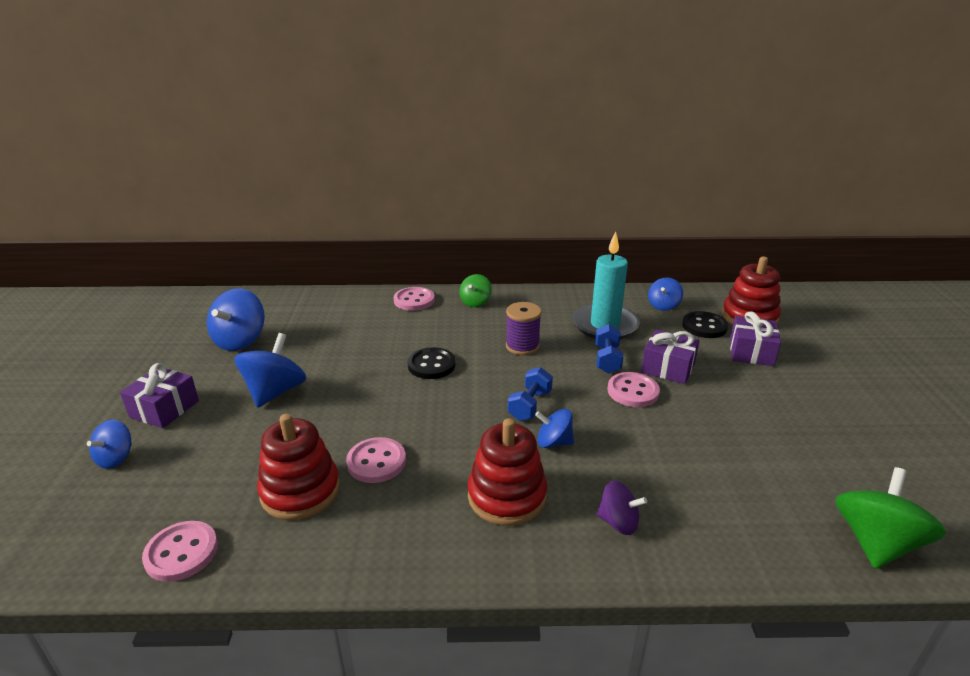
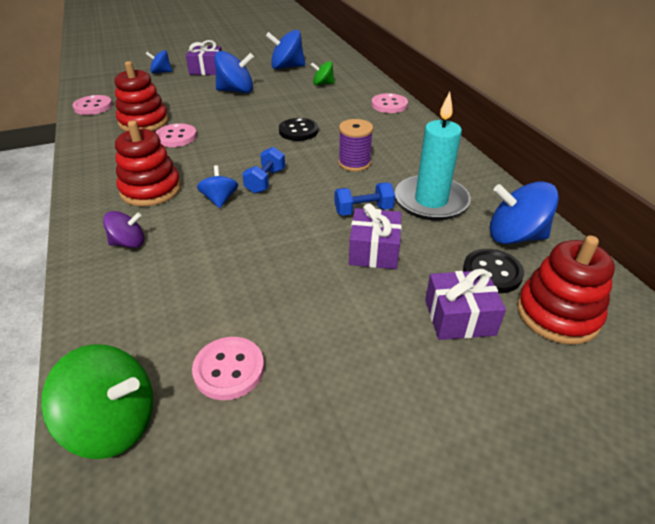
camera: 70 degrees right, 10 degrees up
(475, 302) = (411, 129): green spinning top -> green spinning top (323, 84)
(530, 405) = (265, 181): blue dumbbell -> blue dumbbell turned 75 degrees counterclockwise
(618, 522) = (129, 243): purple spinning top -> purple spinning top turned 105 degrees counterclockwise
(632, 391) = (315, 232): pink button -> pink button (229, 369)
(663, 305) = (515, 236): blue spinning top -> blue spinning top, size x1.68

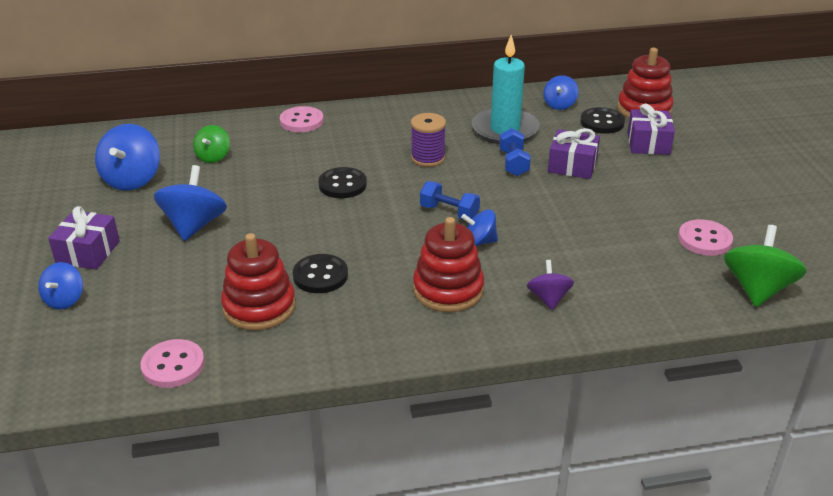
camera: 80 degrees left, 5 degrees down
(176, 137) = (320, 275): pink button -> black button
(515, 236) = (559, 105): blue spinning top -> blue spinning top, size x0.59

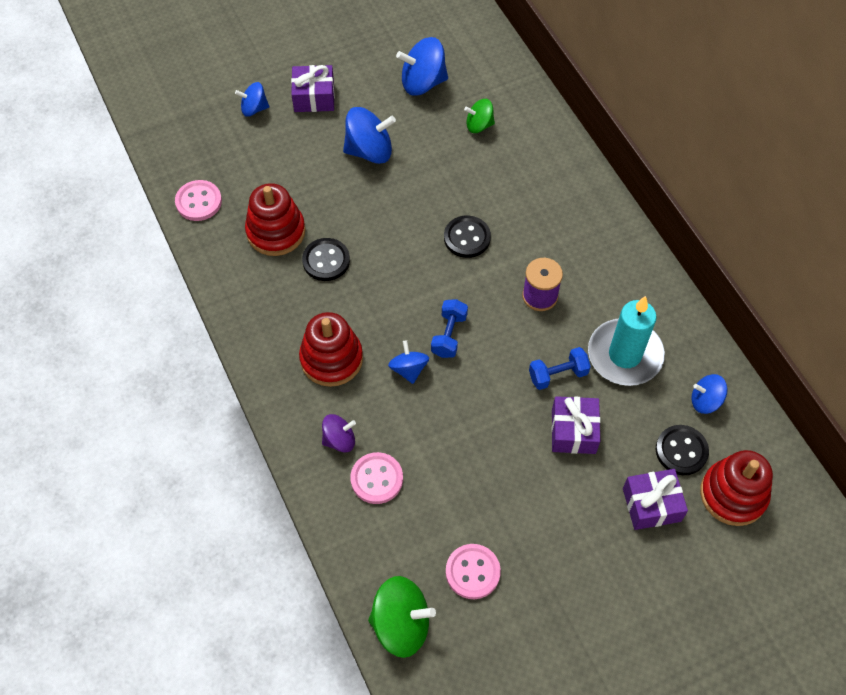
camera: 75 degrees right, 25 degrees up
(301, 121) = (569, 171): pink button -> pink button (377, 479)

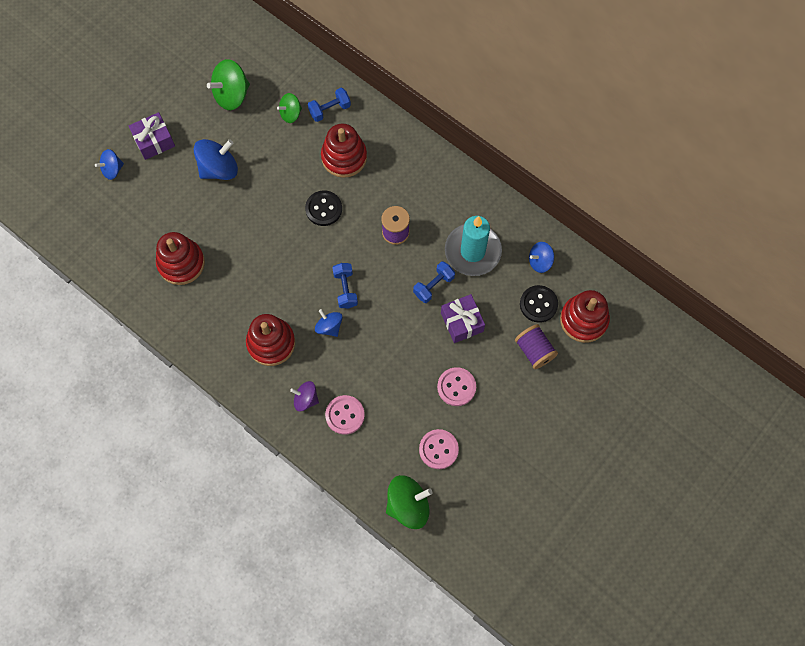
camera: 25 degrees left, 10 degrees up
(199, 202) = (110, 264): pink button -> pink button (456, 387)
(326, 261) = (230, 270): black button -> none
(339, 440) = (306, 399): purple spinning top -> purple spinning top turned 120 degrees counterclockwise
(423, 83) = (231, 95): blue spinning top -> green spinning top
(518, 192) = (344, 157): none -> red stacking toy
(526, 137) = (330, 110): none -> blue dumbbell
(651, 504) = (534, 351): purple gift -> purple spool

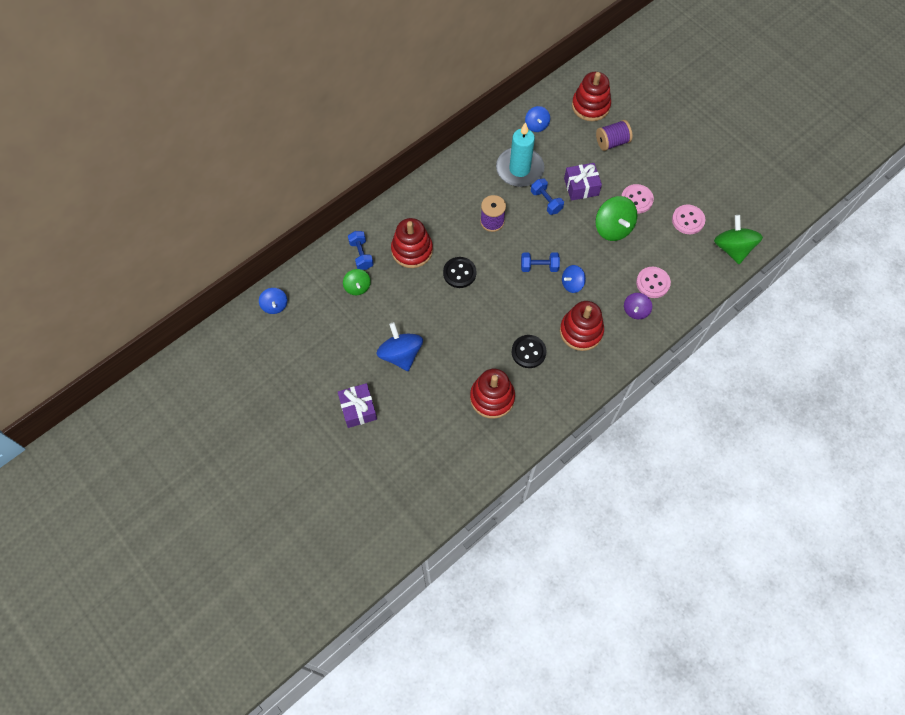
camera: 80 degrees left, 5 degrees down
(112, 169) = (381, 451): blue spinning top -> blue spinning top (275, 305)
(231, 95) = (325, 334): green spinning top -> green spinning top (613, 228)
(538, 304) = (573, 133): black button -> black button (528, 352)

